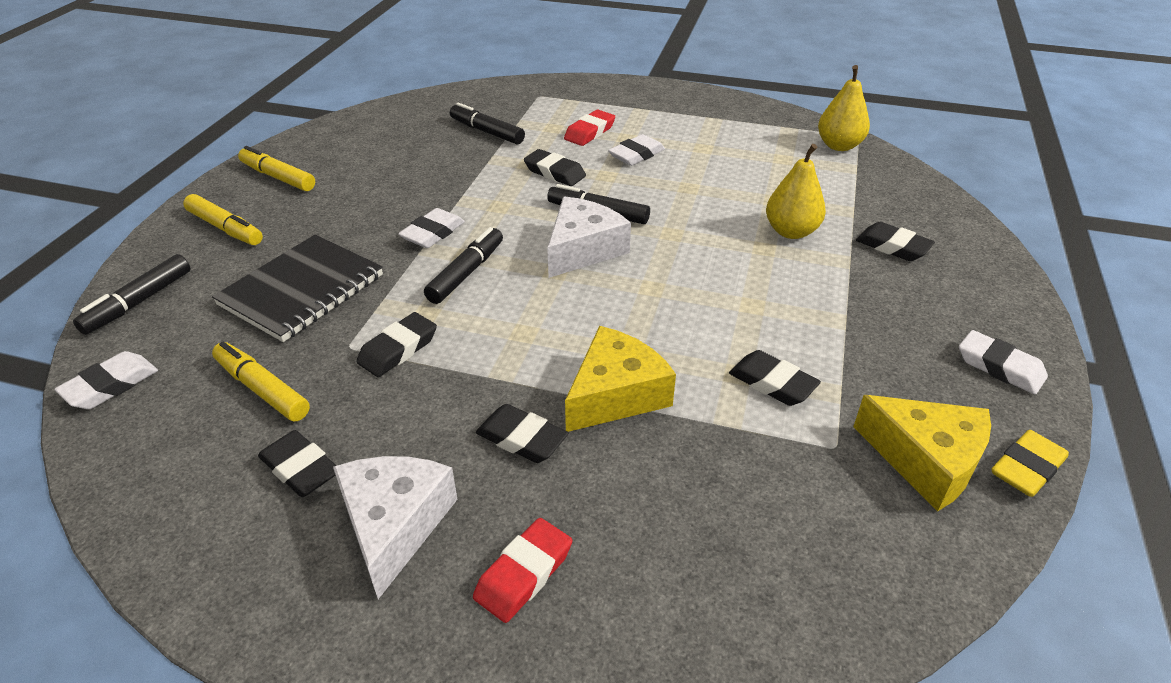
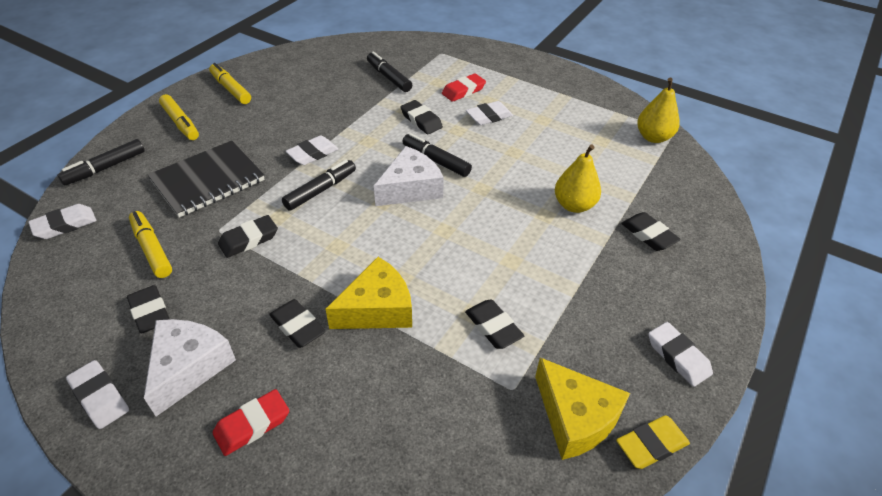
camera: 15 degrees right, 5 degrees up
(279, 596) = (100, 397): none -> white eraser

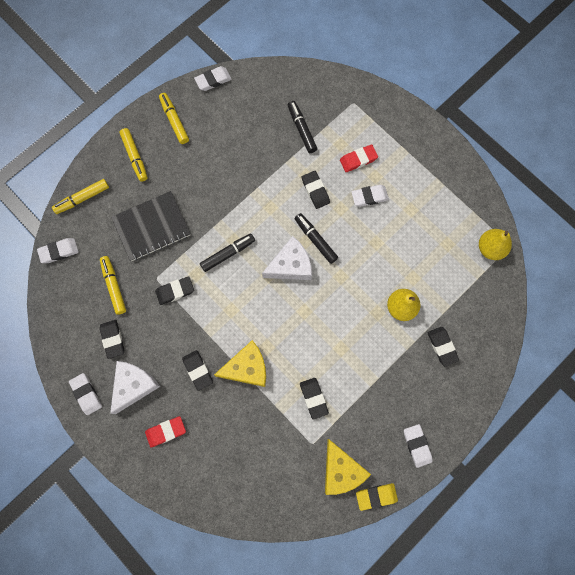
camera: 15 degrees right, 30 degrees up
(105, 168) = (82, 198): black marker -> yellow marker
(313, 154) = (227, 213): white eraser -> white eraser (213, 80)

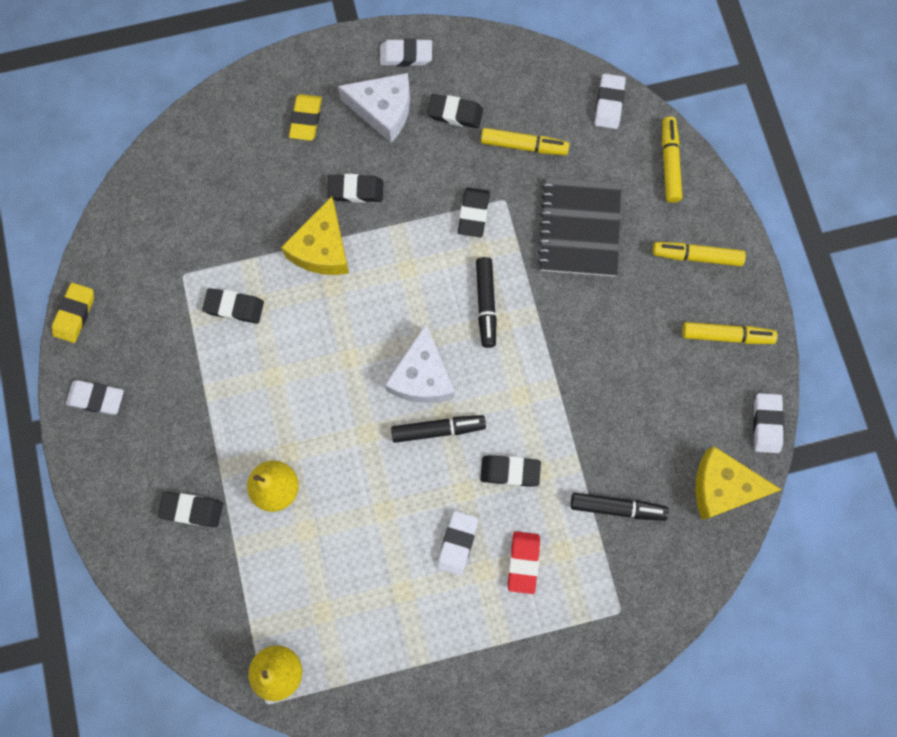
camera: 120 degrees right, 0 degrees up
(134, 385) = (383, 110): white cheese -> white cheese turned 45 degrees counterclockwise
(166, 431) = (306, 119): red eraser -> yellow eraser
(341, 470) = (131, 291): yellow cheese -> yellow cheese (722, 487)

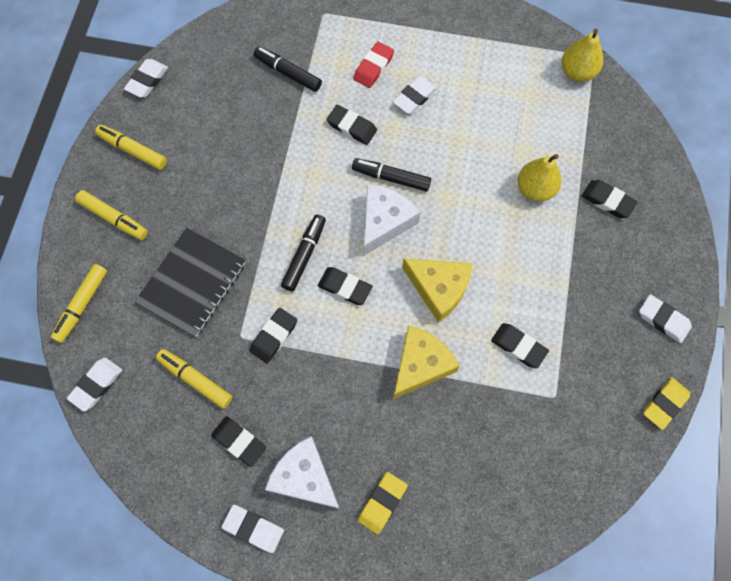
camera: 155 degrees left, 5 degrees down
(355, 190) = (367, 407): black eraser -> black eraser (345, 287)
(722, 487) = (206, 55): yellow cheese -> yellow cheese (439, 289)

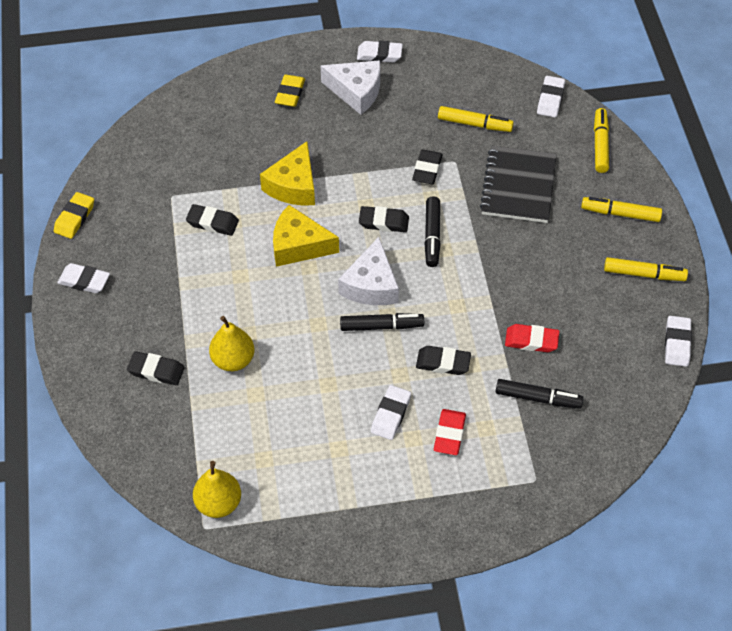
camera: 160 degrees right, 15 degrees down
(239, 441) = (417, 97): black eraser -> none
(267, 122) = (531, 340): none -> red eraser

